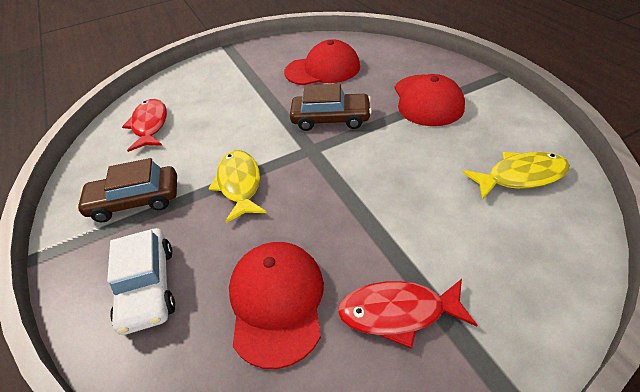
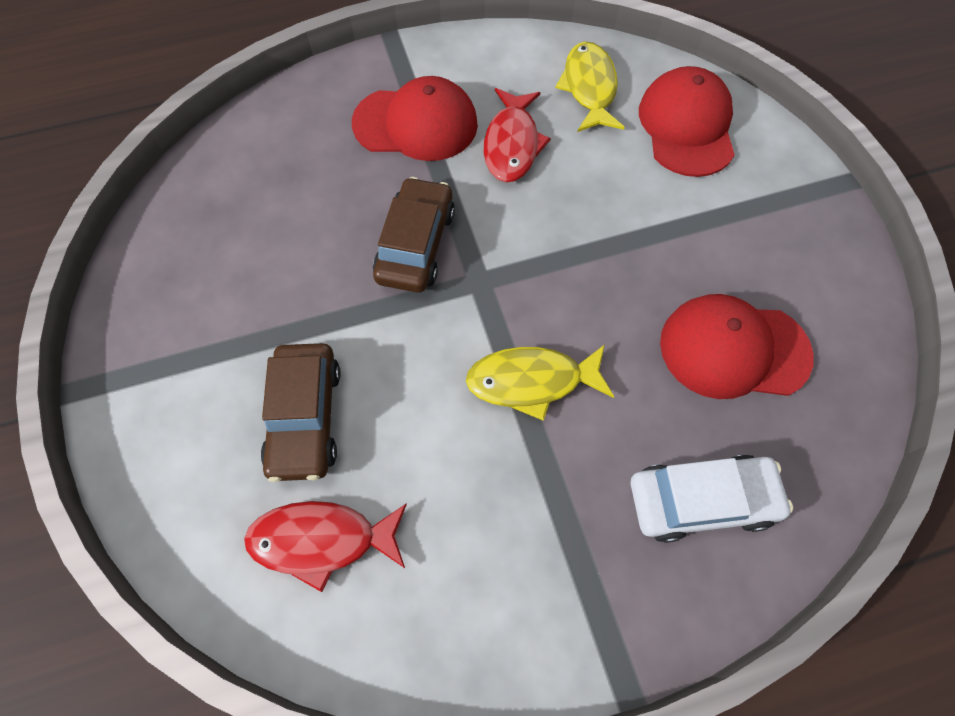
camera: 85 degrees left, 20 degrees up
(135, 201) = (533, 541): brown car -> brown car (305, 417)
(323, 69) = (266, 232): red cap -> red cap (686, 126)
(398, 313) = (752, 241): red fish -> red fish (512, 144)

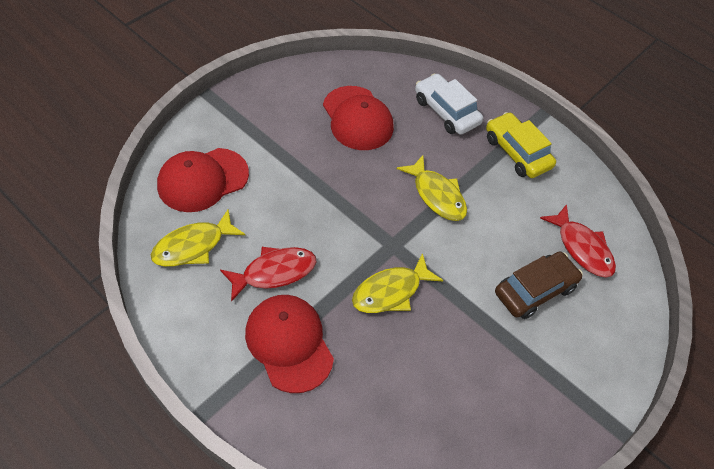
camera: 125 degrees left, 10 degrees down
(415, 244) = (391, 291): brown car -> yellow fish
(557, 568) = (517, 152): none -> yellow car

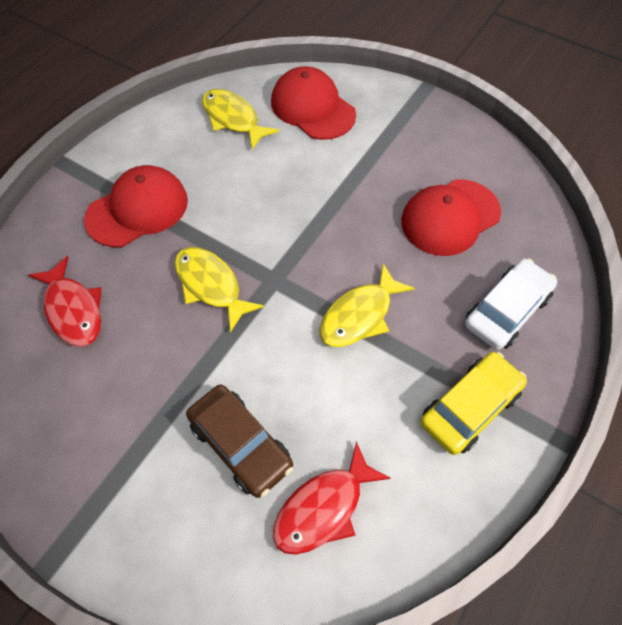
camera: 85 degrees right, 5 degrees up
(274, 272) = (216, 183): red fish -> red fish (73, 310)

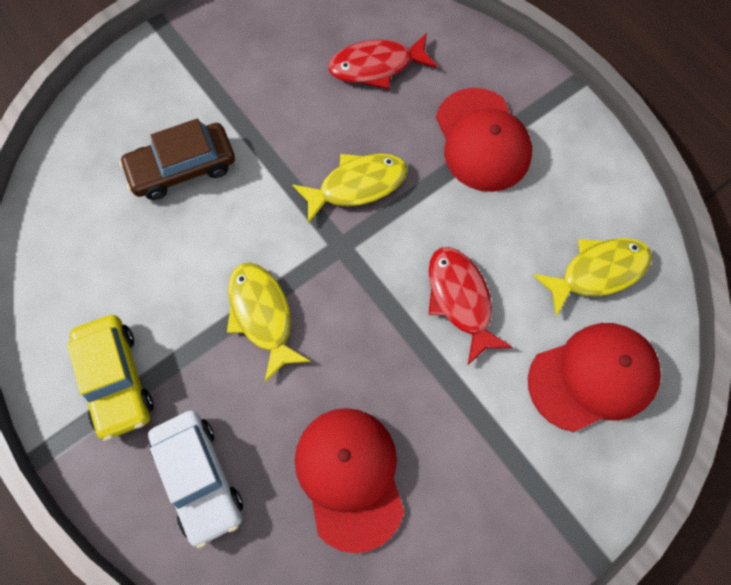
camera: 110 degrees right, 10 degrees up
(323, 508) = (97, 215): red fish -> red fish (460, 300)

